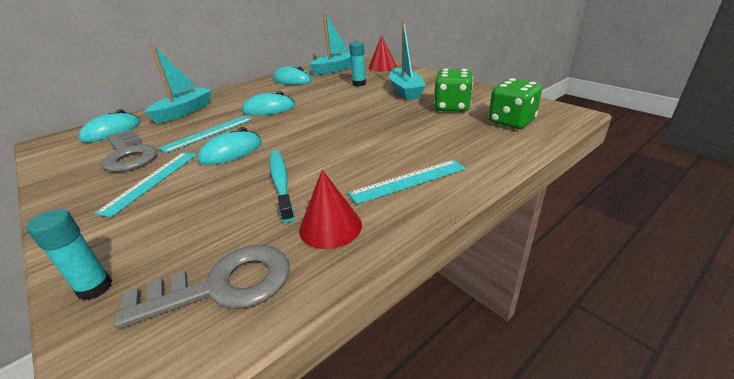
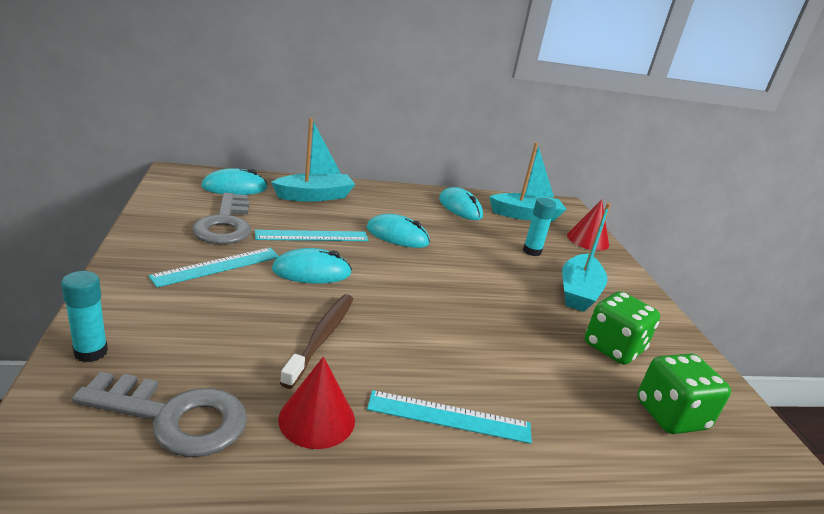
camera: 25 degrees right, 5 degrees down
(281, 183) = (321, 337): turquoise toothbrush -> brown toothbrush

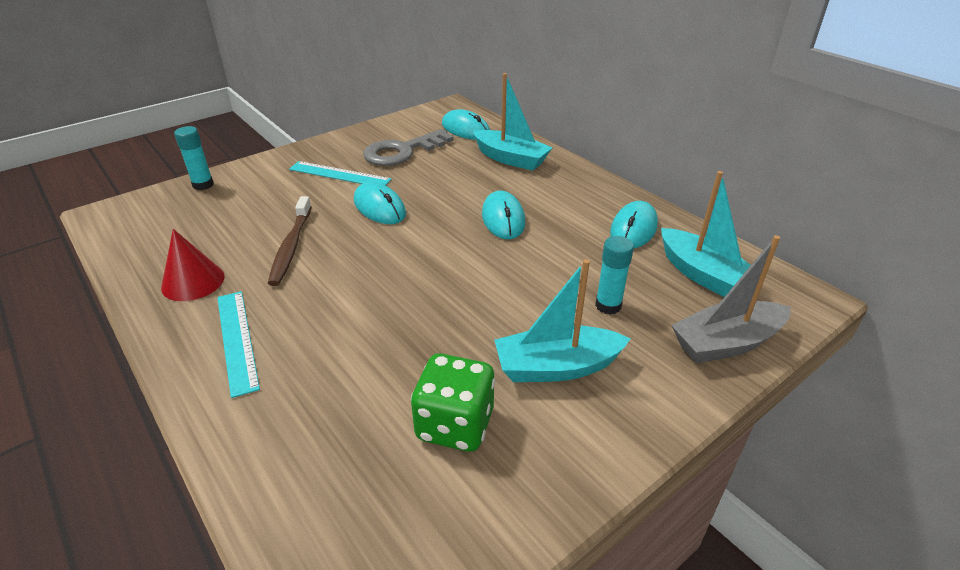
camera: 65 degrees right, 10 degrees up
(175, 417) = (162, 234): grey key -> none
(312, 236) = (437, 185): turquoise ruler -> none
(321, 337) = (291, 247): brown toothbrush -> brown toothbrush turned 105 degrees clockwise
(587, 240) = (726, 343): red cone -> grey boat
(670, 415) = (355, 504): green dice -> none

